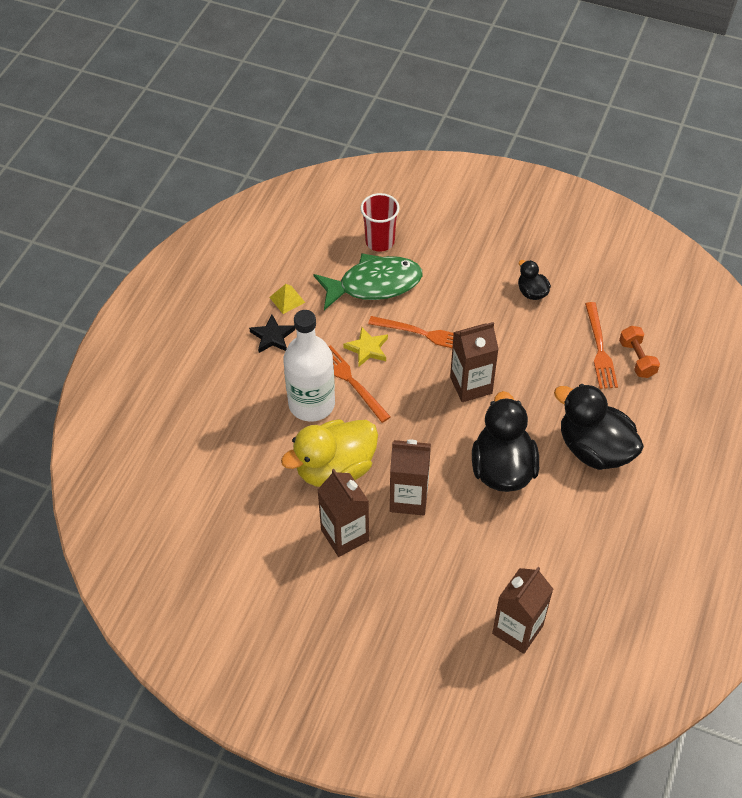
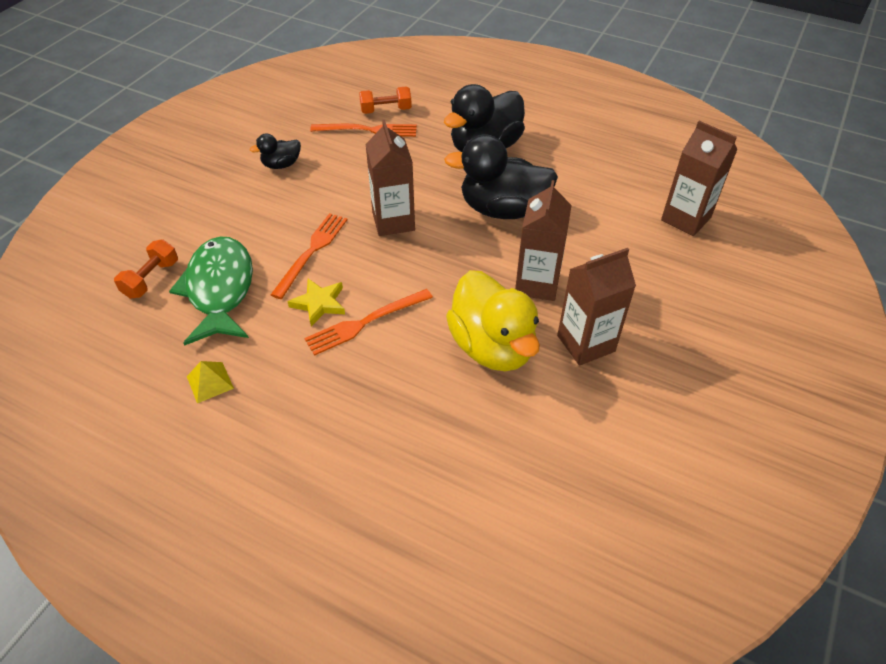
camera: 85 degrees left, 5 degrees down
(272, 336) = (270, 402): black star -> none
(311, 404) = (392, 364): white bottle -> none
(380, 241) = (151, 279): red cup -> orange dumbbell

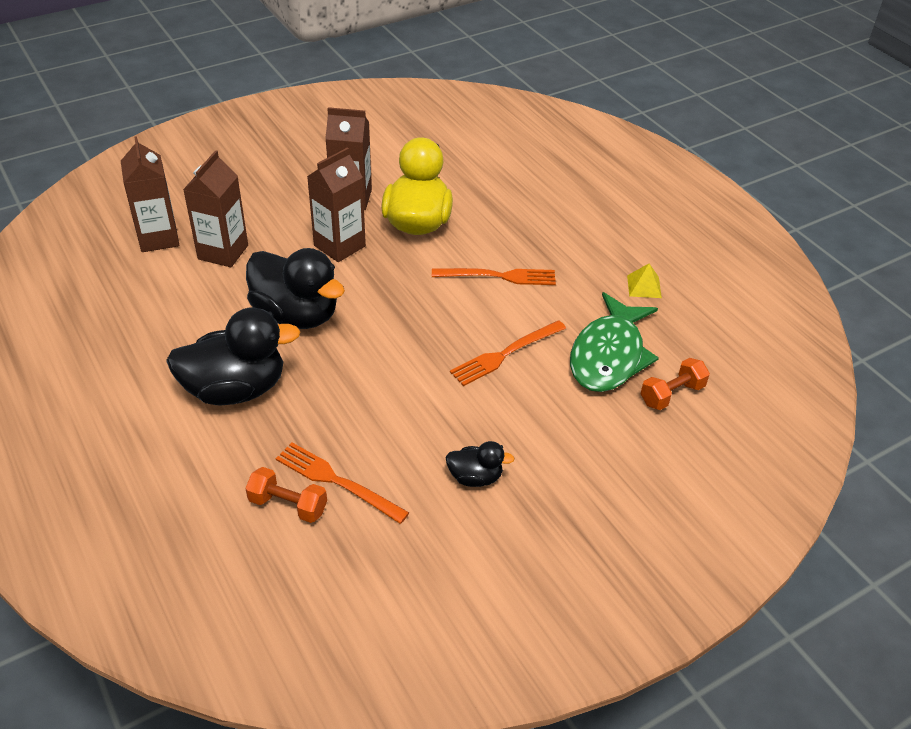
camera: 150 degrees left, 5 degrees down
(319, 303) = (527, 306): yellow star -> none
(393, 221) = (407, 350): brown carton -> brown carton (223, 252)

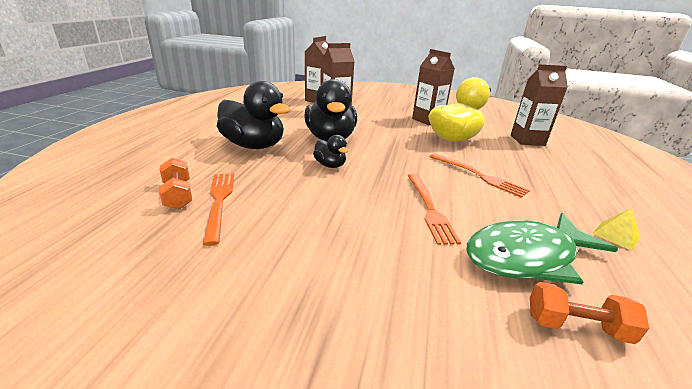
camera: 45 degrees right, 15 degrees down
(339, 246) = (394, 129): brown carton -> brown carton (527, 140)
(475, 477) = (296, 257): black duck -> black duck (330, 165)
(505, 354) = (429, 209): orange fork -> orange fork turned 105 degrees counterclockwise

